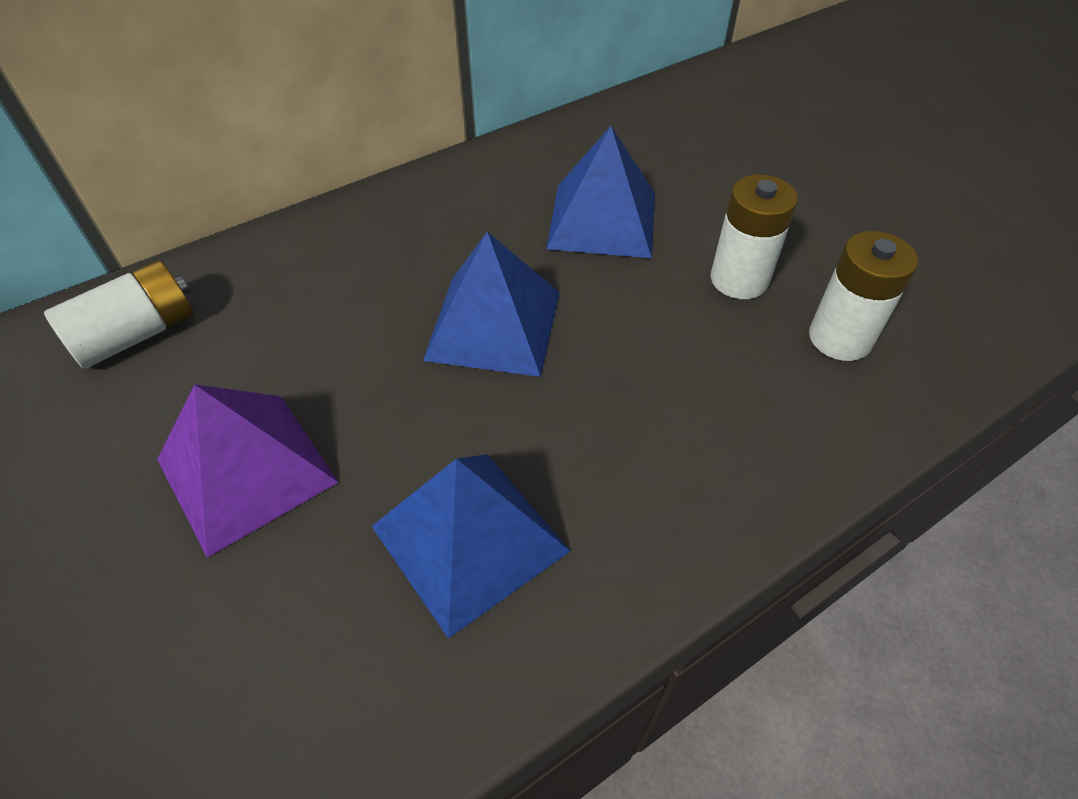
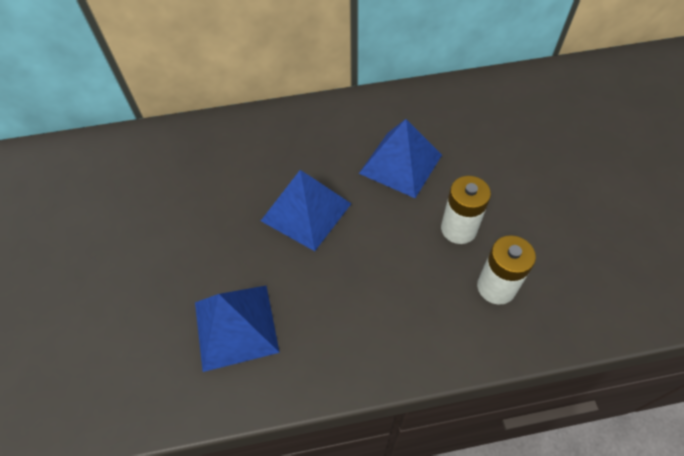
camera: 25 degrees right, 5 degrees up
(137, 334) = (135, 159): white battery -> none
(246, 470) = (153, 252): purple pyramid -> none

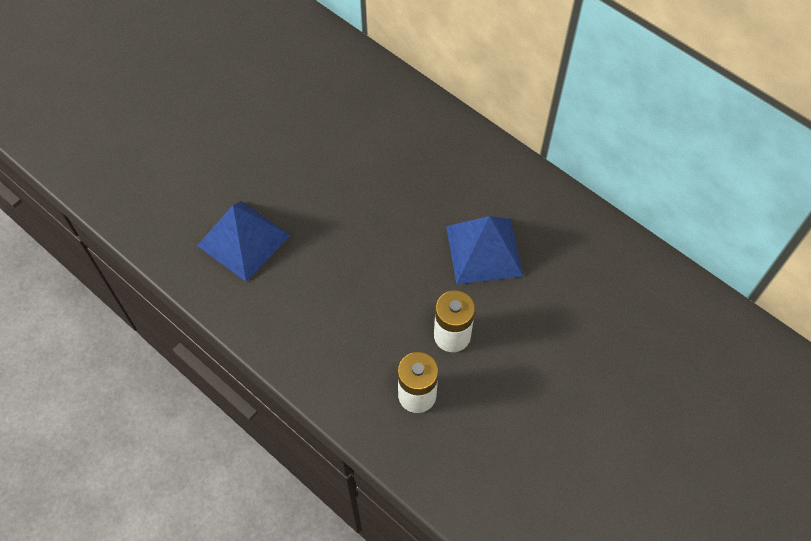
camera: 50 degrees right, 5 degrees up
(306, 212) = (375, 215): blue pyramid -> none

